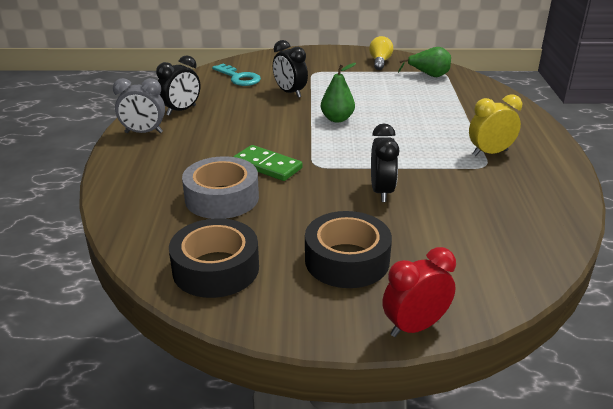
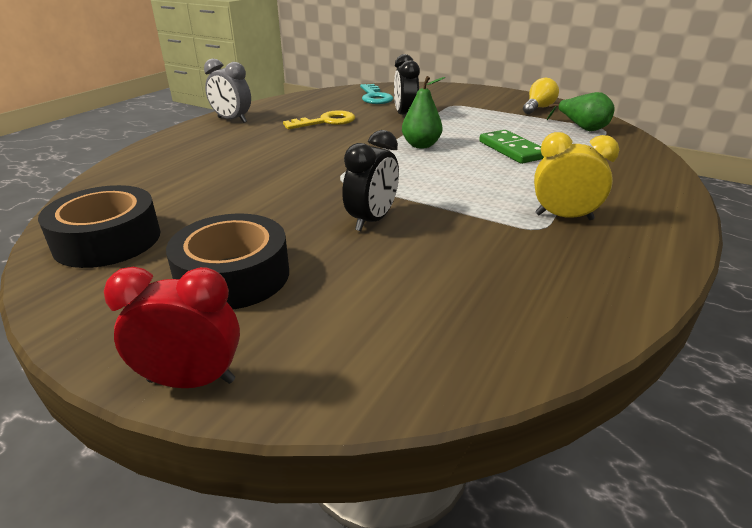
camera: 30 degrees right, 0 degrees up
(181, 110) = (287, 111): black clock -> none
(222, 198) = (211, 183): grey tape -> none
(232, 114) = (326, 121): none -> yellow key
(267, 166) = (292, 168): green domino -> green domino (512, 150)

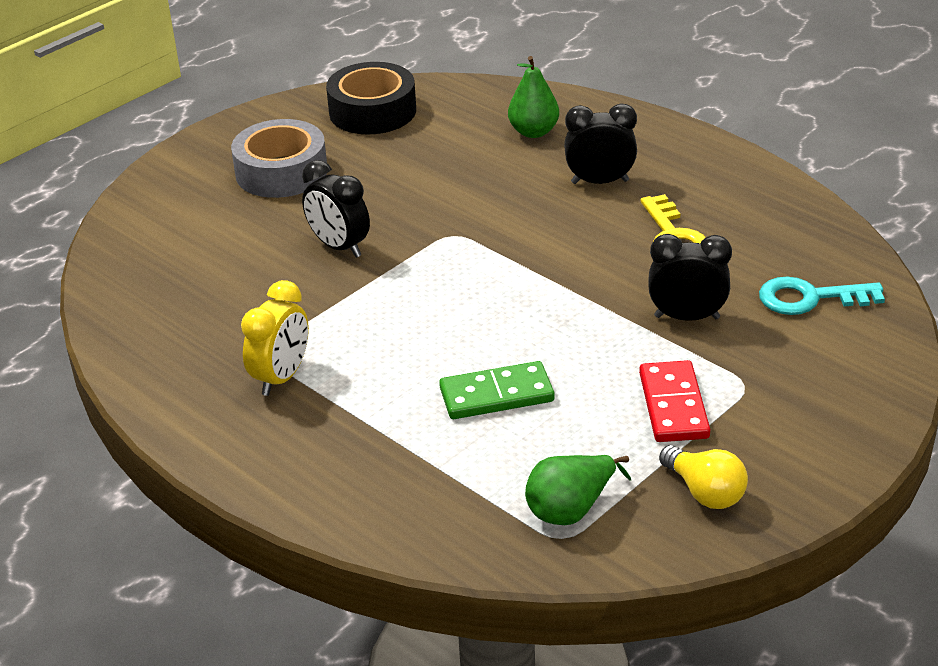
camera: 105 degrees right, 5 degrees up
(191, 380) = (171, 161): red clock -> none
(232, 120) = (699, 158): grey clock -> none
(233, 275) = (281, 172): black tape -> grey tape
(260, 141) = (600, 182): none -> black clock
(421, 145) = (543, 312): green pear -> green pear (533, 132)
(482, 115) = (673, 405): none -> red domino

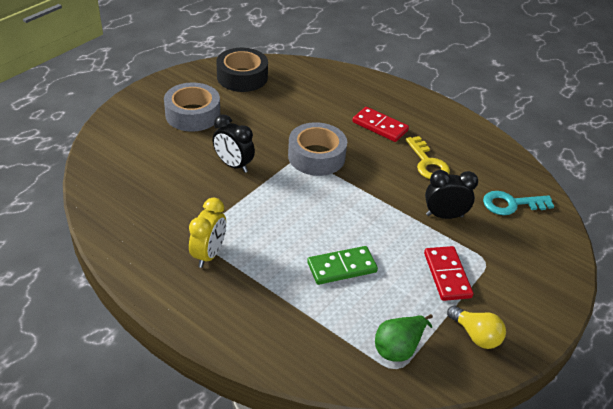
camera: 10 degrees left, 5 degrees up
(481, 231) = (316, 156): none -> grey tape
(533, 132) = (337, 93): green pear -> none
(600, 182) = (380, 126): black clock -> red domino

